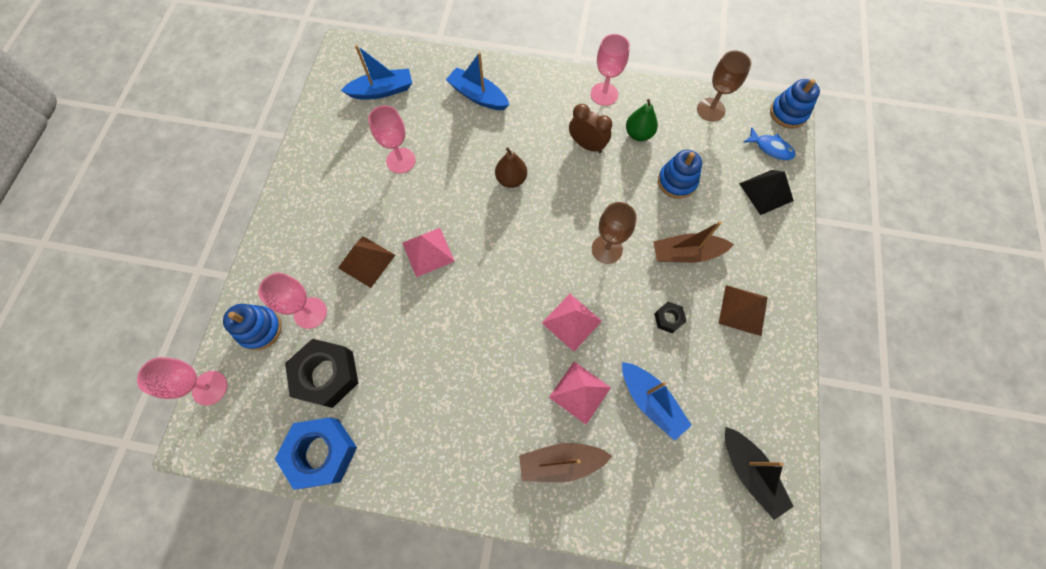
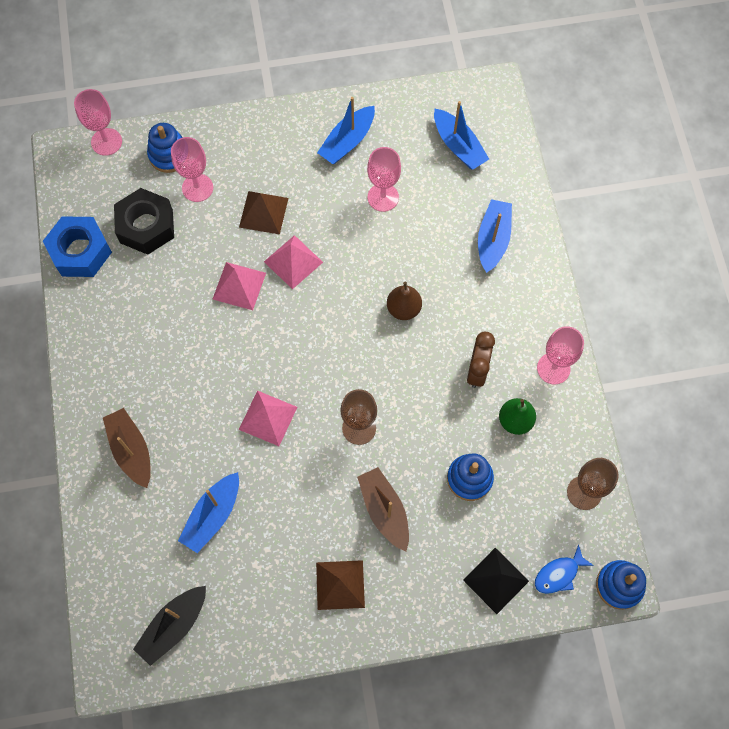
camera: 70 degrees right, 0 degrees up
(332, 170) = (347, 141): none -> blue boat
(580, 392) = (200, 447): pink pyramid -> pink pyramid (239, 286)
(668, 318) = (303, 510): black nut -> none
(771, 148) = (559, 574): blue fish -> blue fish turned 45 degrees clockwise

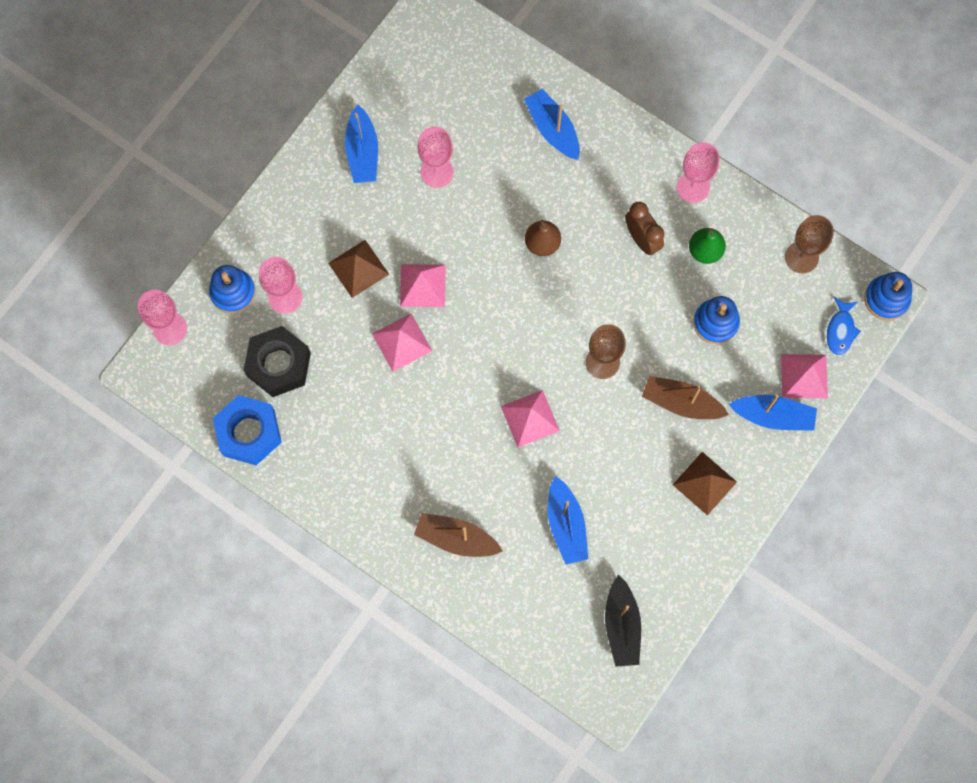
camera: 45 degrees left, 5 degrees up
(458, 146) = (451, 78): blue boat -> blue boat (773, 416)
(496, 580) = (804, 376): black pyramid -> pink pyramid

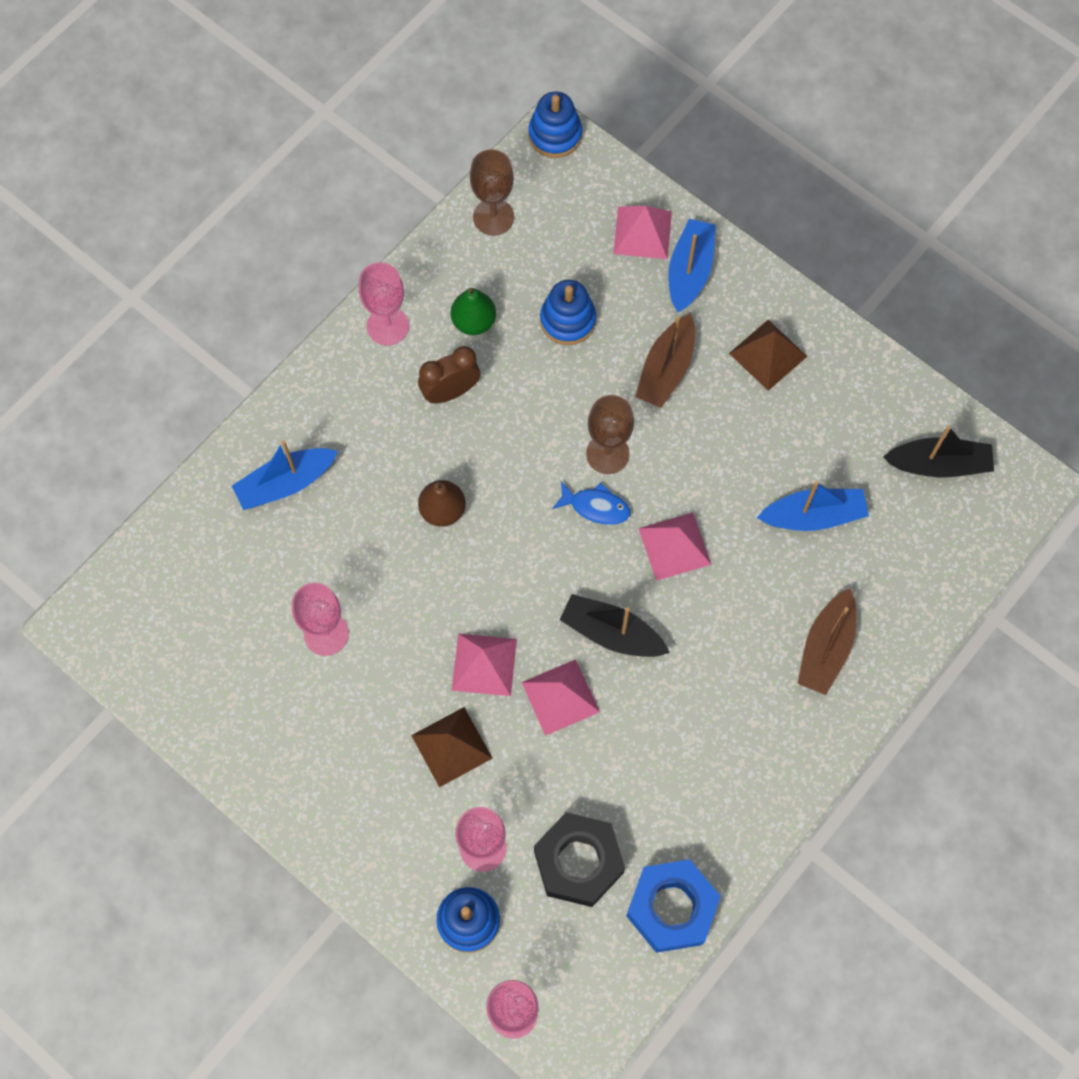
camera: 85 degrees left, 5 degrees down
(362, 152) = (284, 730): blue boat -> none
(455, 375) = (611, 633): none -> black boat
(840, 330) = (589, 187): blue fish -> blue fish (596, 507)

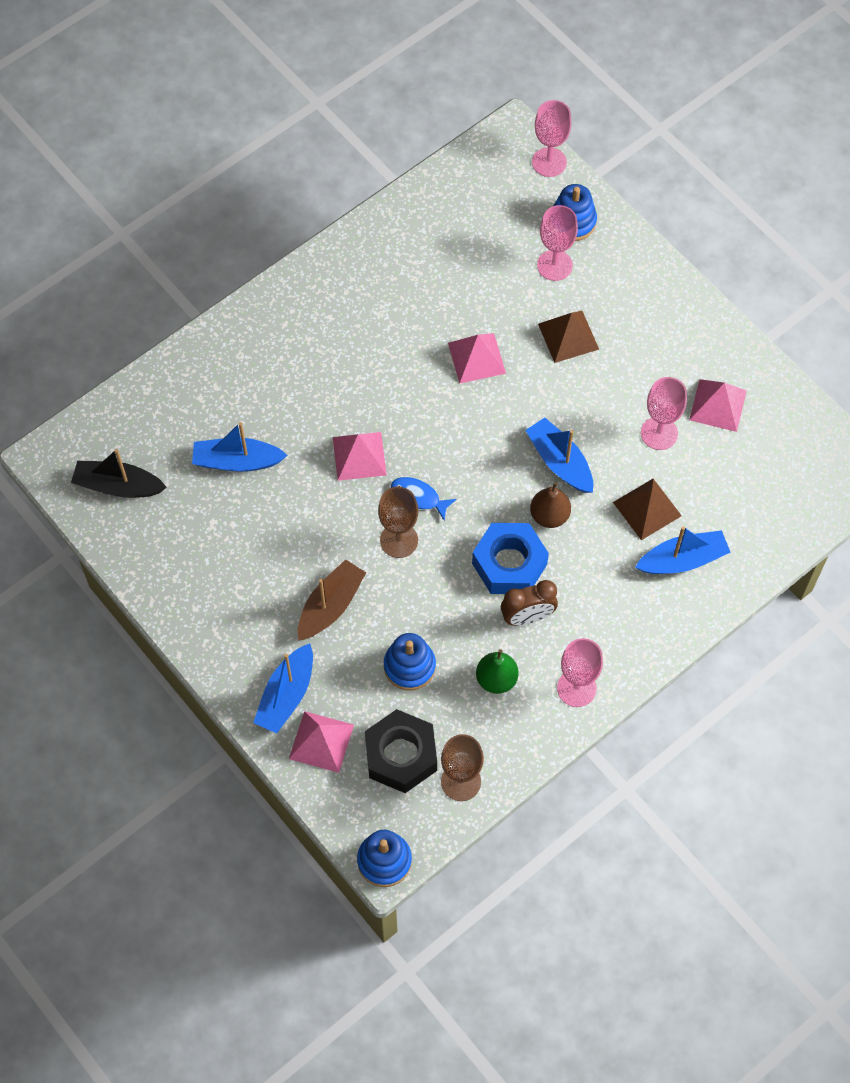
camera: 170 degrees left, 5 degrees down
(440, 577) = (559, 462): none -> blue boat
(484, 664) = (533, 391): pink pyramid -> pink pyramid (718, 405)
(578, 862) = (484, 245): black nut -> black nut (401, 755)
(611, 633) = (426, 398): black boat -> none
(671, 908) = (422, 207): blue nut -> blue nut (509, 564)
(768, 354) = (236, 604): brown pyramid -> brown pyramid (647, 509)
(826, 648) = (257, 360): brown boat -> none

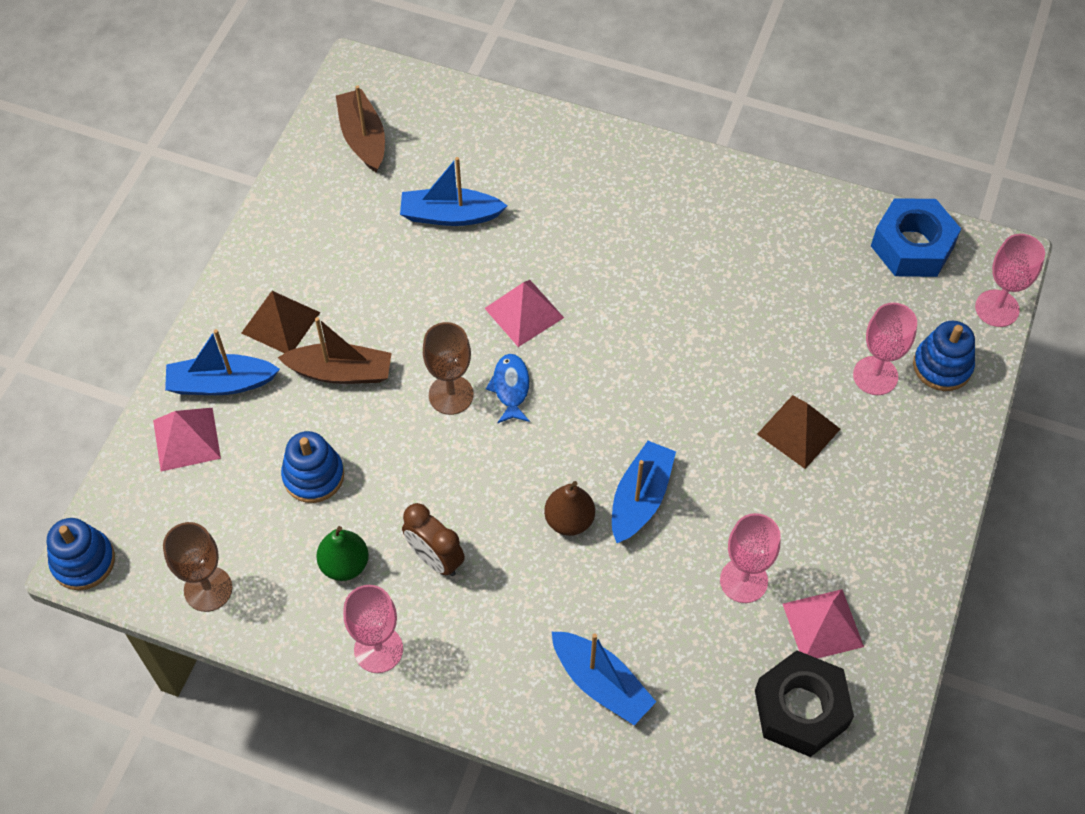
camera: 60 degrees right, 5 degrees down
(118, 486) = (363, 138): black boat -> brown boat
(237, 461) = (450, 215): blue boat -> blue boat turned 60 degrees counterclockwise
(401, 755) = (208, 518): black nut -> black nut (800, 709)
(476, 358) = (709, 359): pink pyramid -> none
(509, 564) = (487, 510): blue nut -> blue nut (912, 246)
(647, 509) = (641, 614): brown pyramid -> brown pyramid (281, 322)

